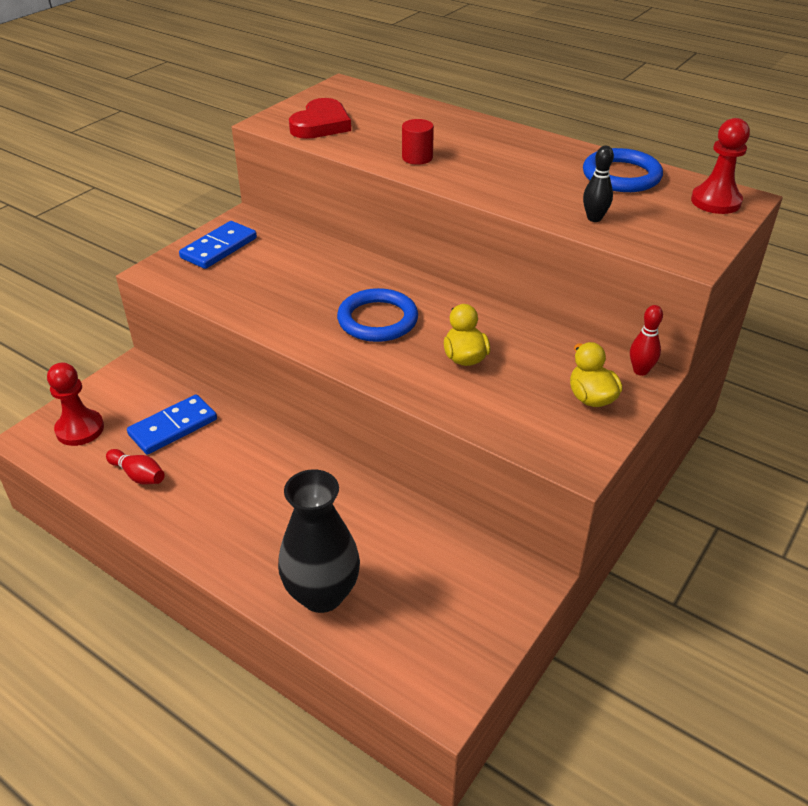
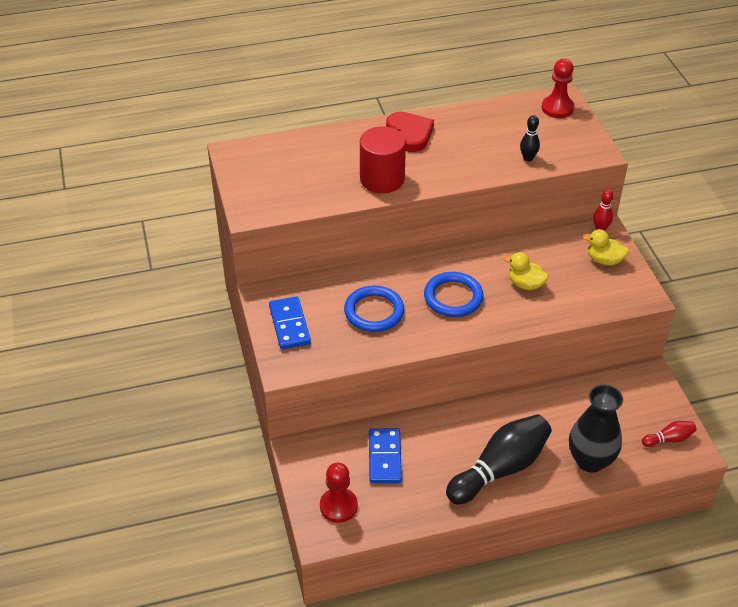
camera: 50 degrees left, 5 degrees up
(138, 475) = (416, 496): red bowling pin -> red bowling pin (669, 439)
(235, 520) = (500, 469): none -> black bowling pin
(321, 124) = (284, 193): red heart -> red heart (410, 134)
(417, 158) = (382, 179): red cylinder -> red cylinder, size x1.88
(621, 176) = (495, 120): blue ring -> blue ring (374, 312)

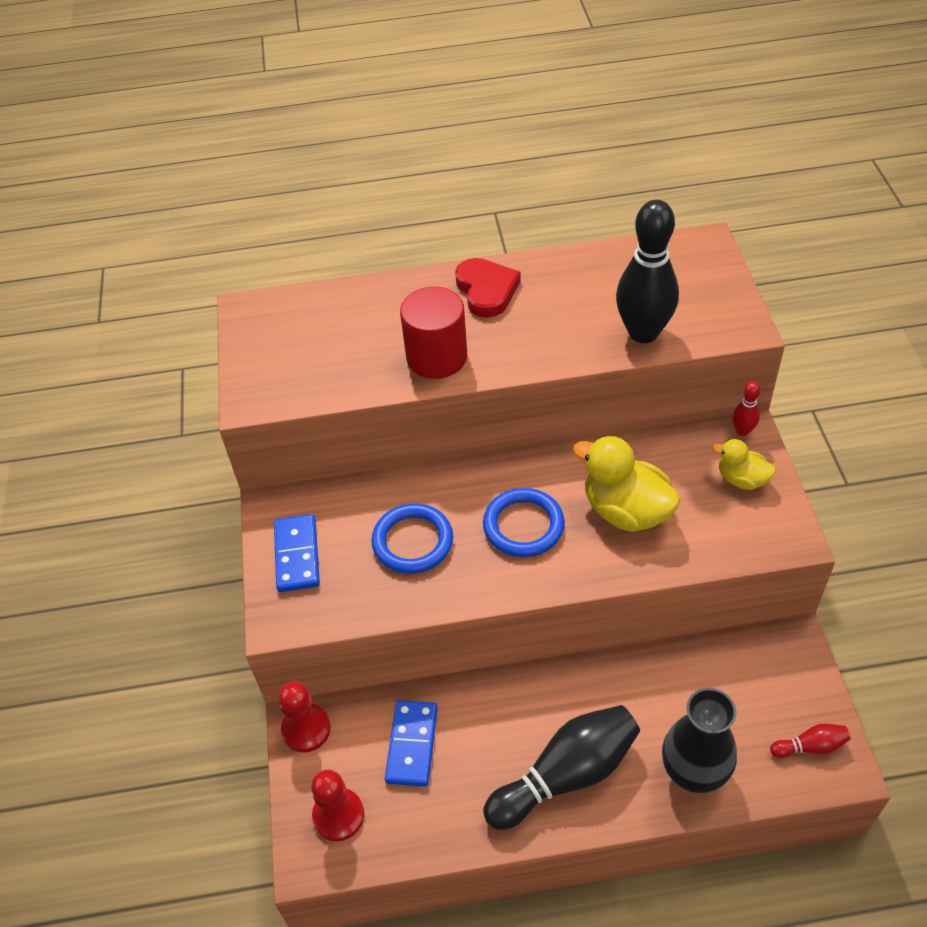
camera: 10 degrees right, 5 degrees up
(525, 284) = (626, 511): yellow duck -> yellow duck, size x1.75
(528, 158) = (643, 332): black bowling pin -> black bowling pin, size x2.22
(557, 108) = (695, 257): red pawn -> red pawn (306, 729)

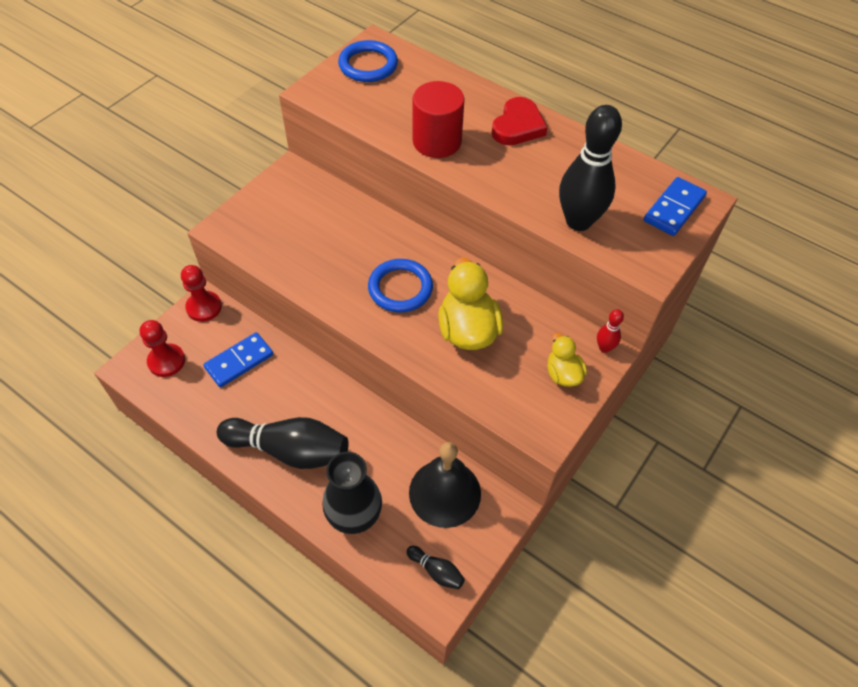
camera: 40 degrees right, 5 degrees up
(297, 555) = (271, 204): blue domino -> blue domino (674, 209)
(412, 541) = (333, 246): blue ring -> blue ring (368, 65)
(735, 678) = (445, 493): none -> black bell
(810, 746) = (436, 571): red bowling pin -> black bowling pin

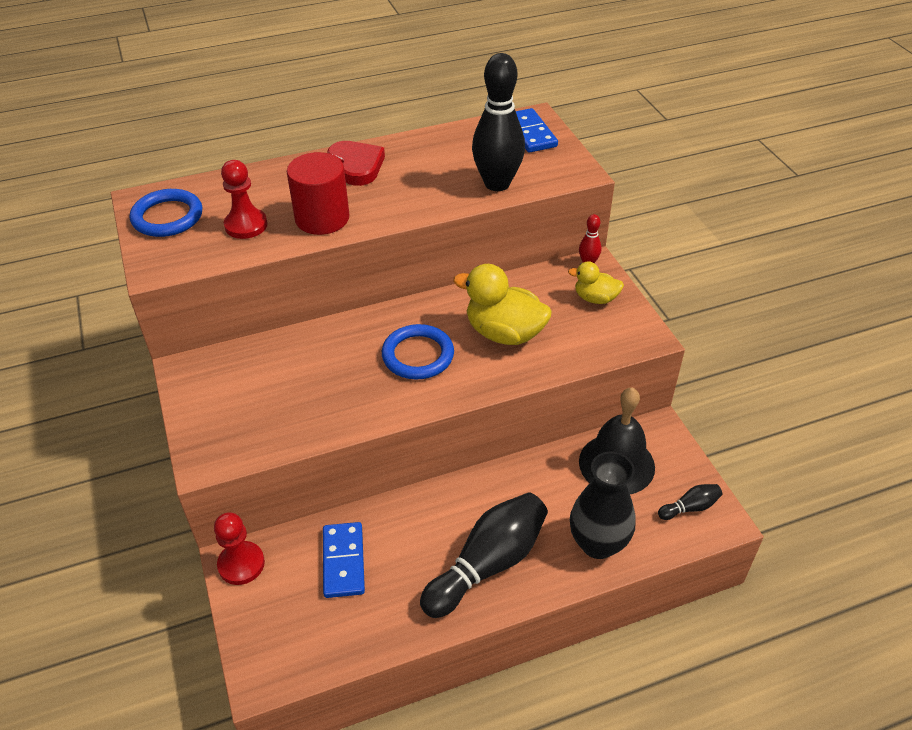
camera: 55 degrees left, 10 degrees down
(166, 361) = (284, 633): red pawn -> red pawn (246, 225)

